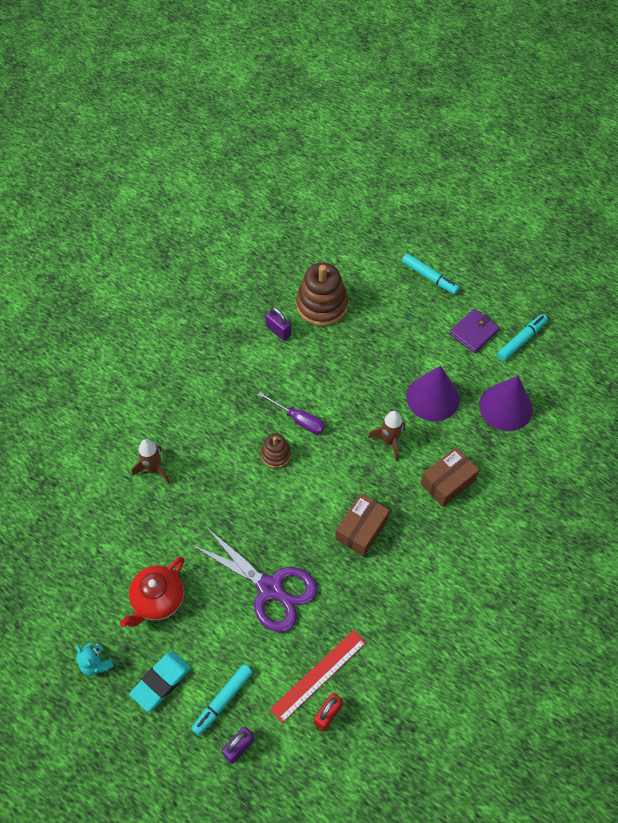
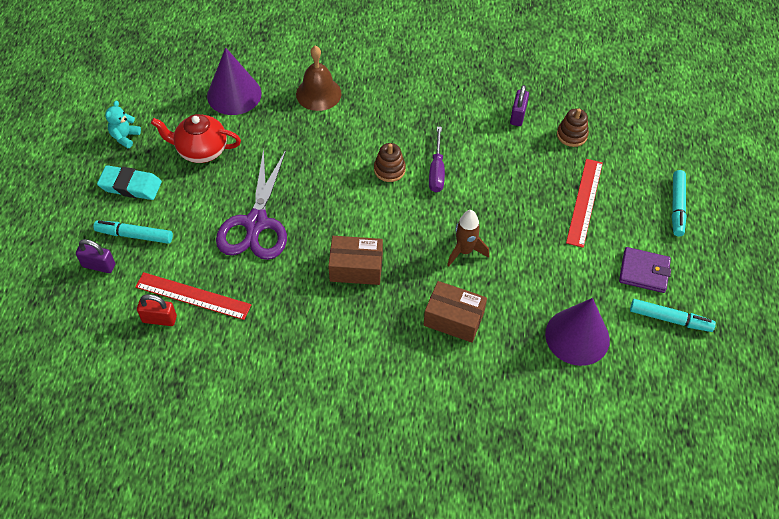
camera: 60 degrees right, 5 degrees down
(154, 469) = (318, 93): brown rocket -> brown bell
(322, 305) = (572, 135): brown stacking toy -> brown stacking toy, size x0.54
(390, 333) = (584, 202): none -> red ruler
(433, 397) = (539, 267): purple cone -> purple cone (234, 94)

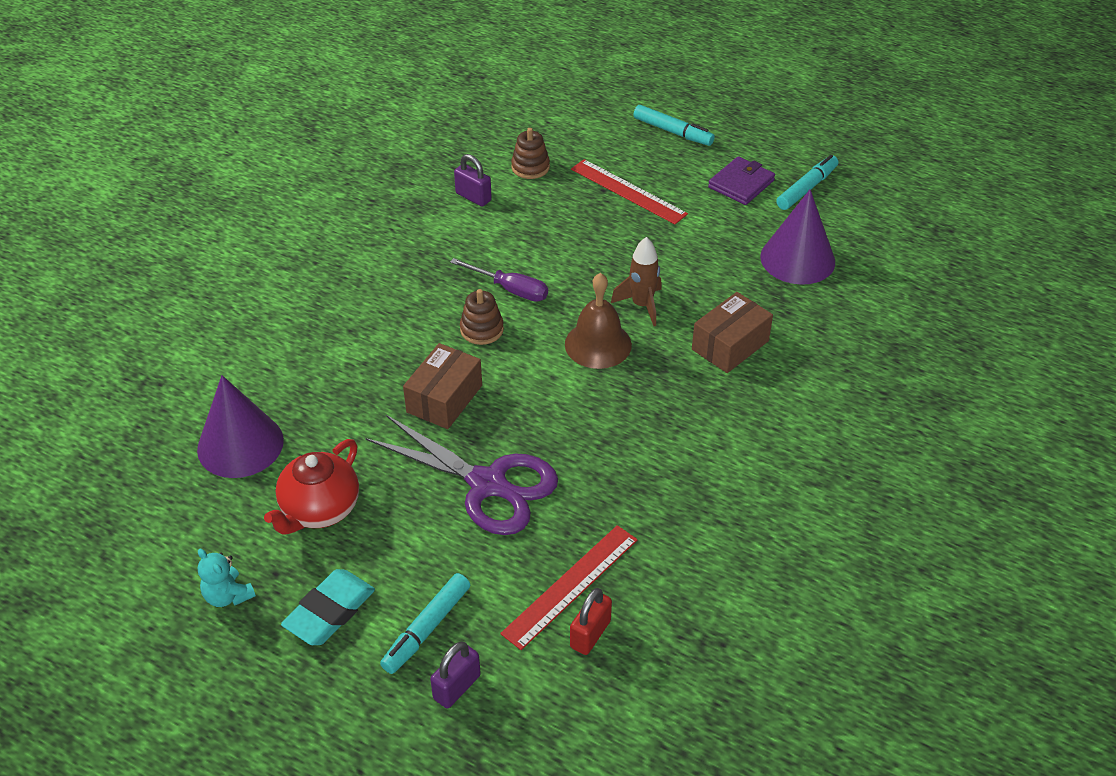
camera: 65 degrees left, 10 degrees down
(318, 93) = (306, 356): brown bell -> brown bell (598, 344)
(356, 268) = (614, 406): brown box -> brown box (444, 399)

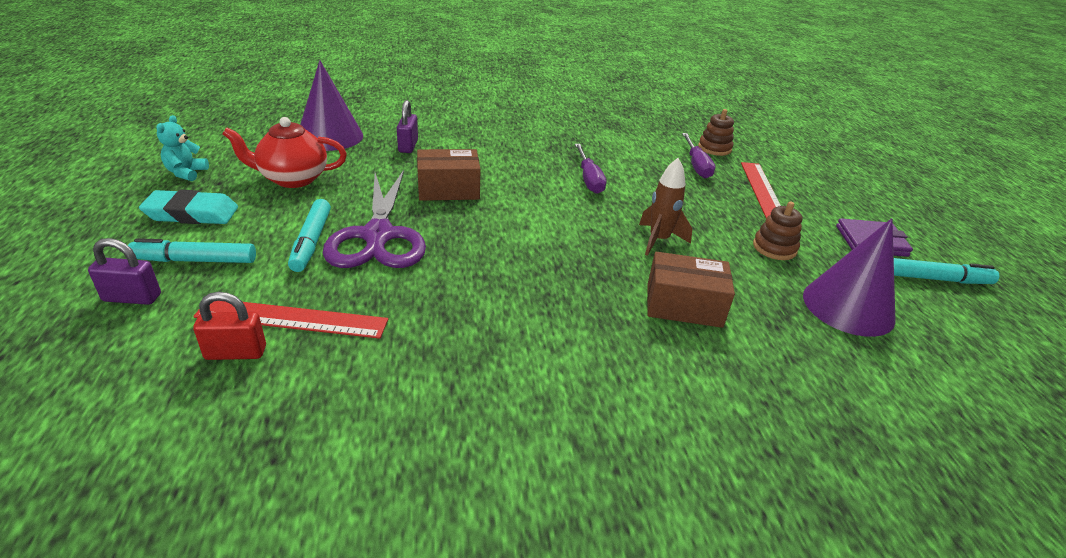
camera: 50 degrees right, 10 degrees down
(473, 197) = (652, 138): purple padlock -> purple padlock (408, 146)
(482, 329) = (534, 181): brown stacking toy -> brown stacking toy (774, 248)
(549, 201) = (696, 165): none -> purple screwdriver
(598, 344) = (587, 234): brown bell -> none
(673, 132) = (858, 190): turquoise marker -> turquoise marker (311, 242)

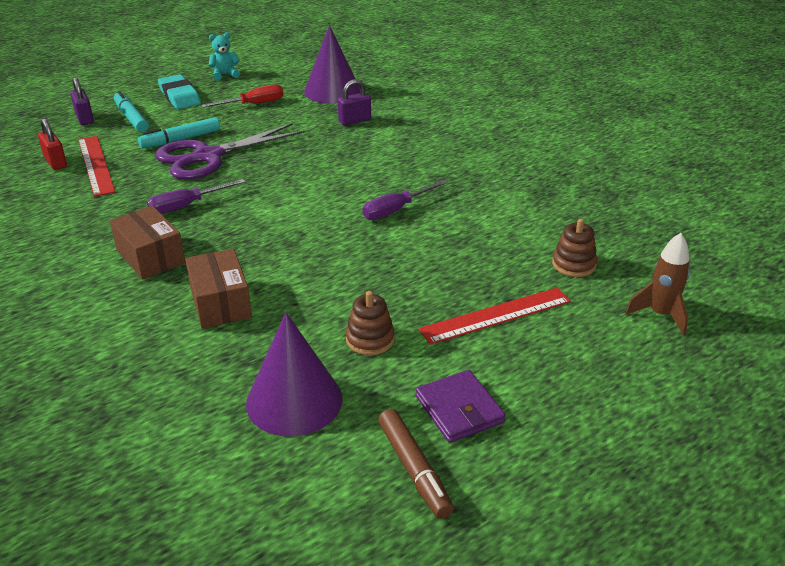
camera: 65 degrees right, 0 degrees up
(293, 179) = (254, 104): red teapot -> red screwdriver
(448, 189) = (301, 158): brown box -> brown box (150, 256)
(658, 240) = (317, 270): brown rocket -> brown rocket (660, 315)
(696, 165) = (508, 261): purple screwdriver -> purple screwdriver (186, 206)
(936, 279) = (414, 469): turquoise marker -> brown marker

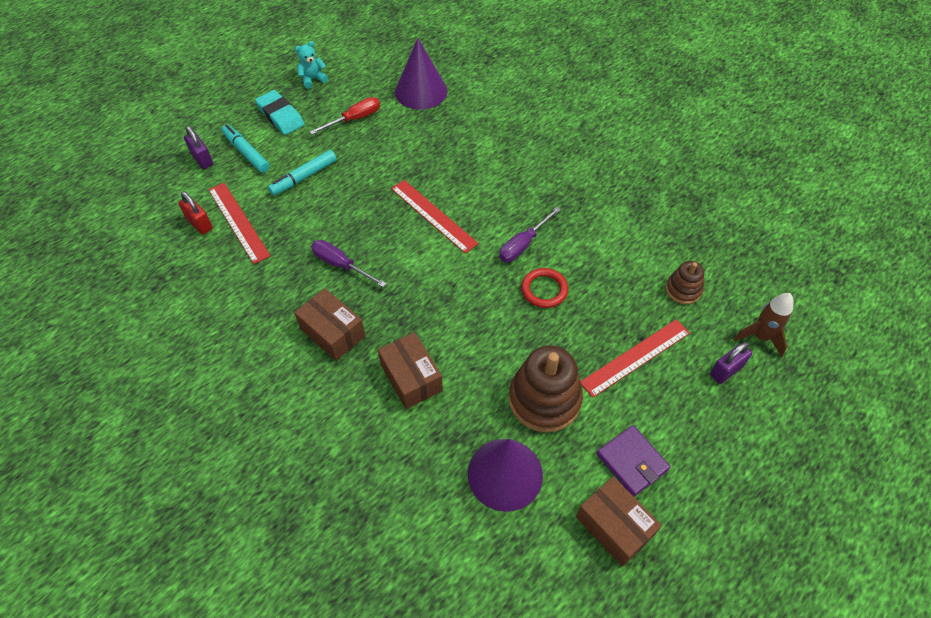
camera: 10 degrees left, 20 degrees up
(186, 206) = (341, 265): purple screwdriver -> purple screwdriver turned 75 degrees clockwise
(208, 156) = (337, 197): purple scissors -> none
(305, 179) = (433, 215): none -> red ruler
(354, 121) = (454, 131): purple padlock -> purple padlock (726, 370)
(370, 339) = (544, 399): brown stacking toy -> brown stacking toy, size x1.84
(406, 248) = (544, 290): none -> red ring
(414, 469) = (614, 526): brown marker -> brown box

